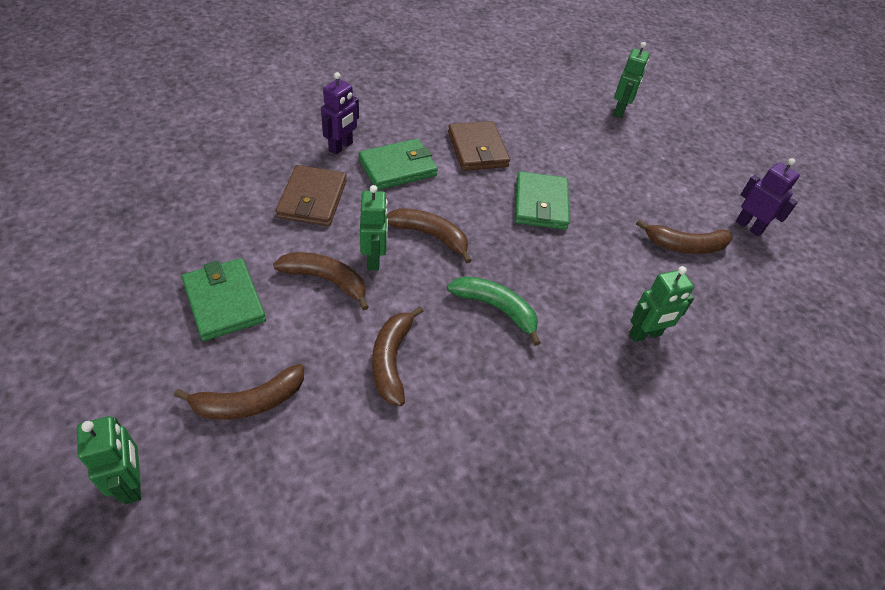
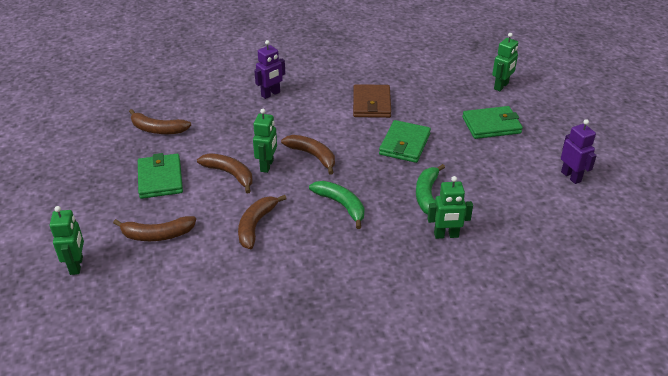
camera: 20 degrees right, 10 degrees down
(312, 199) = (238, 125): brown wallet -> none
(397, 168) = (306, 111): green wallet -> green wallet (491, 125)
(598, 277) = (427, 196): none -> green banana
(685, 246) = (508, 183): brown banana -> brown banana (158, 129)

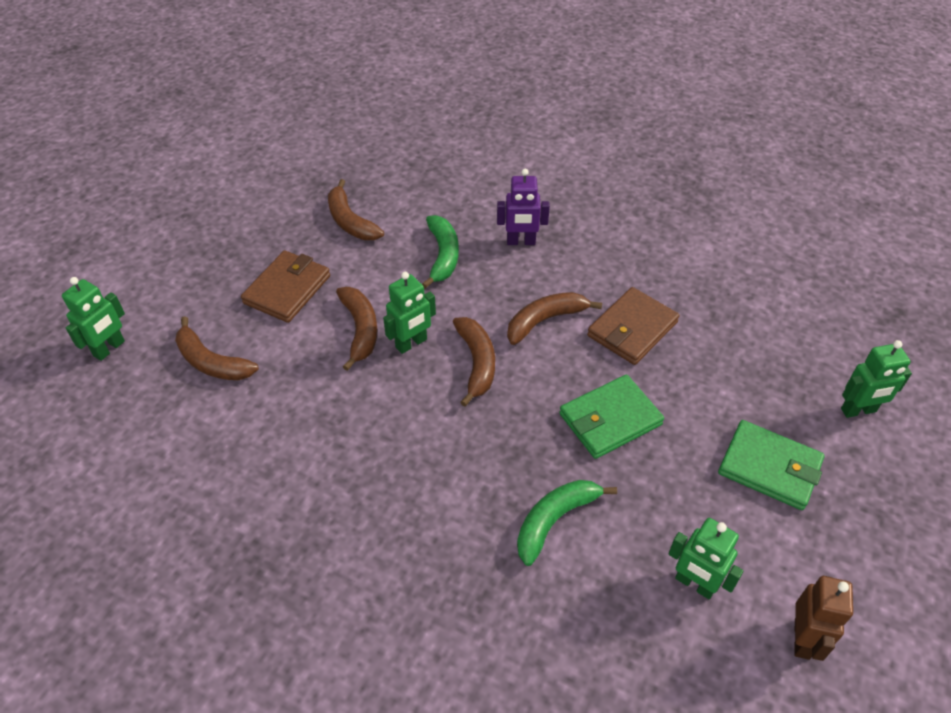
camera: 40 degrees right, 10 degrees up
(160, 179) = (287, 289): green wallet -> brown wallet
(256, 225) = (315, 419): brown banana -> brown banana (545, 320)
(341, 205) = (434, 458): green banana -> green banana (443, 256)
(446, 235) = (513, 599): green robot -> green robot (694, 584)
(571, 176) = (802, 639): purple robot -> brown robot

